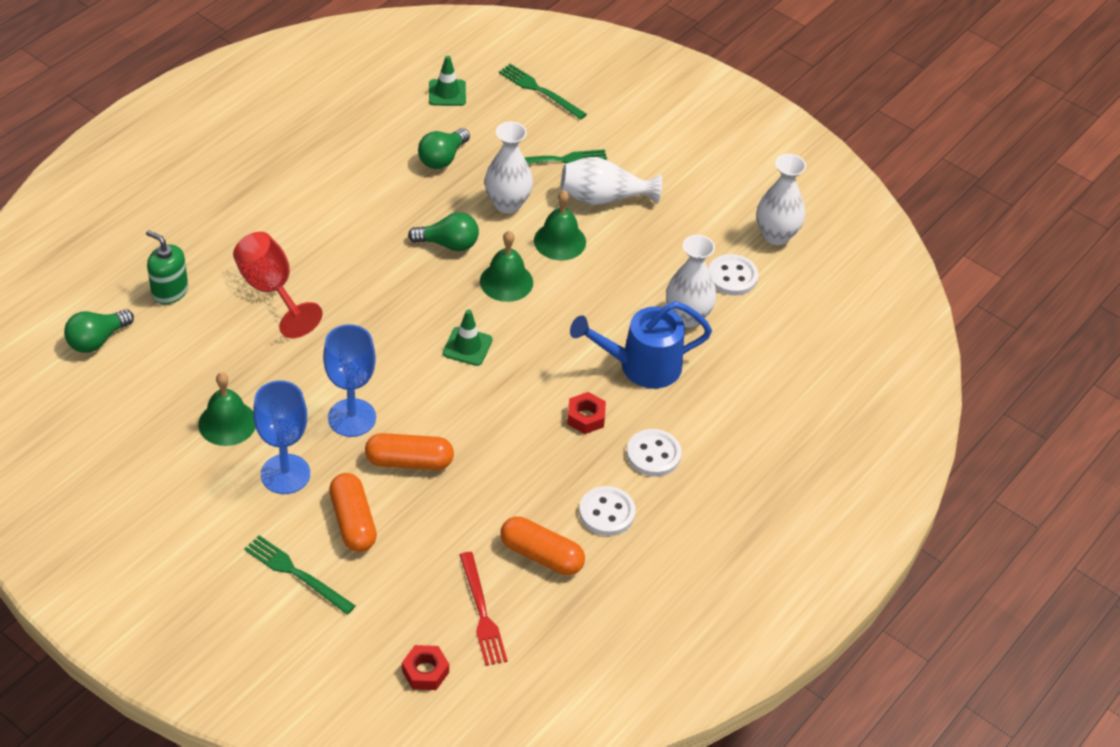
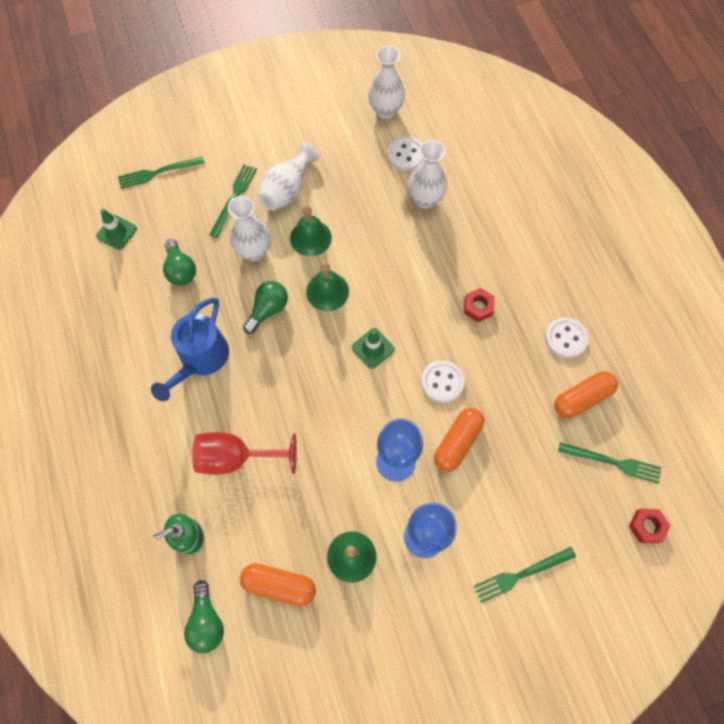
camera: 55 degrees left, 20 degrees up
(353, 522) = (493, 510): orange capsule -> orange capsule (279, 585)
(482, 612) = (613, 462): red fork -> green fork
(641, 366) = (452, 250): blue watering can -> blue watering can (200, 360)
(653, 454) = (531, 284): white button -> white button (442, 382)

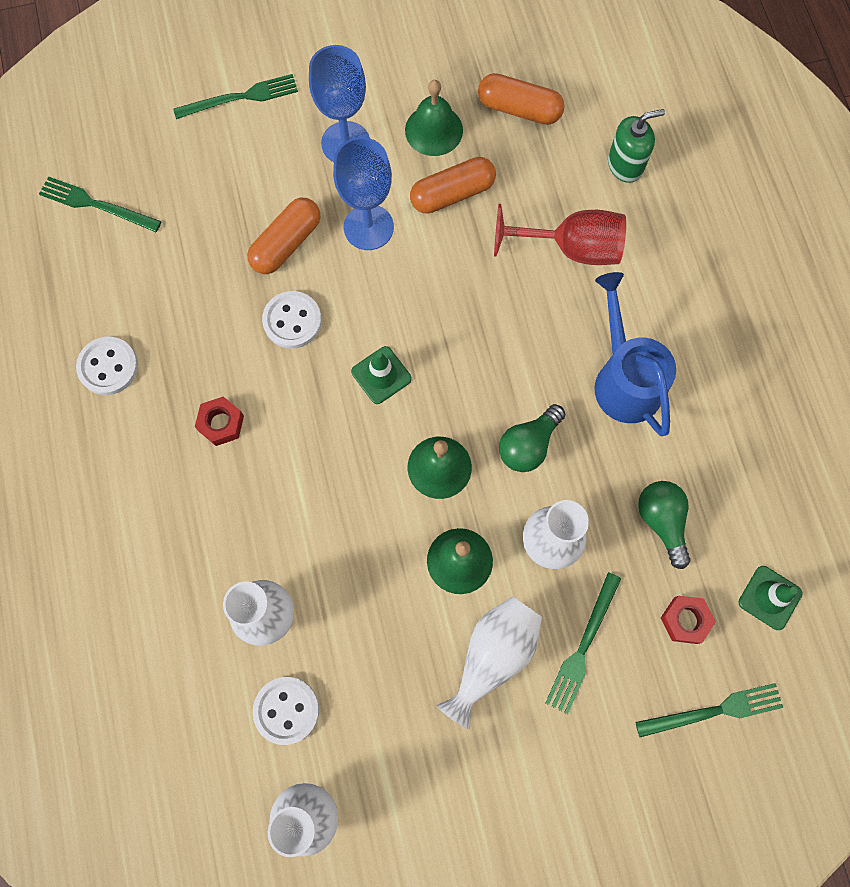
camera: 175 degrees left, 5 degrees up
(200, 360) = (623, 378): blue watering can -> blue watering can turned 45 degrees counterclockwise
(207, 621) = (601, 81): green light bulb -> none
(582, 398) = (110, 284): orange capsule -> orange capsule (452, 194)
(646, 526) = (80, 133): red nut -> red nut (685, 620)

